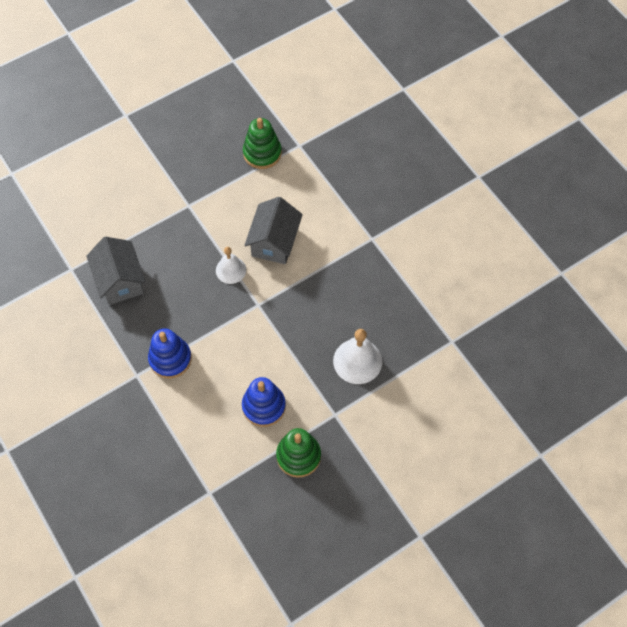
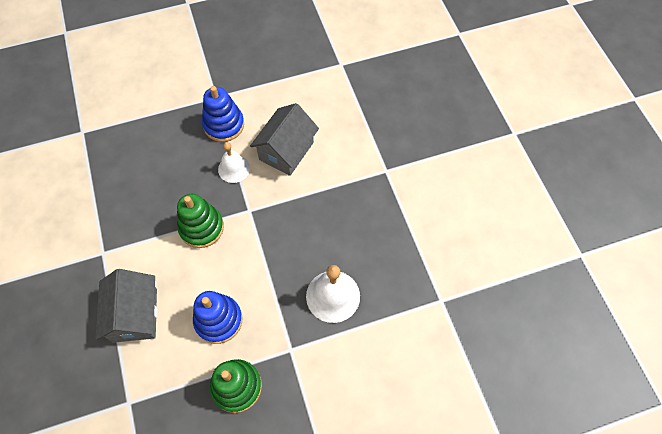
camera: 15 degrees right, 0 degrees up
(120, 280) = (123, 154): grey house -> grey house (135, 315)
(170, 359) = (142, 244): blue stacking toy -> blue stacking toy (224, 125)
(262, 153) = (302, 63): green stacking toy -> green stacking toy (201, 228)

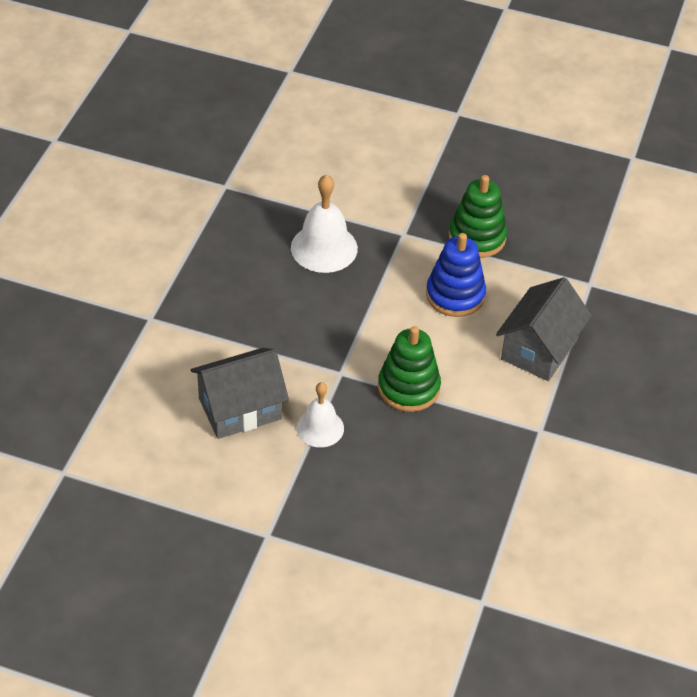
camera: 145 degrees left, 15 degrees down
(224, 125) = (287, 489): blue stacking toy -> none

